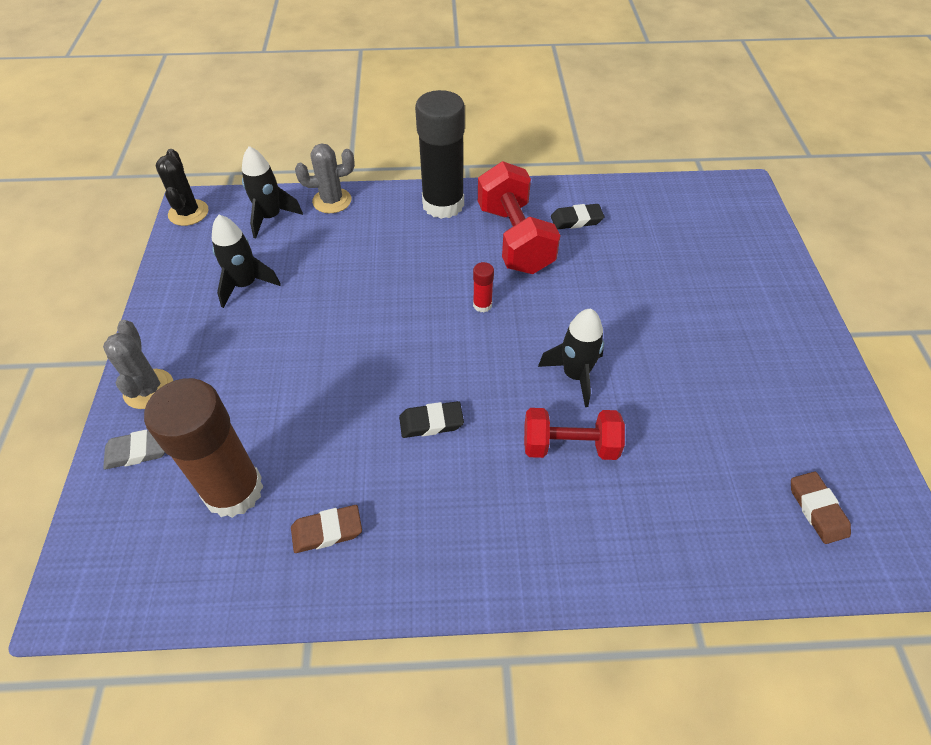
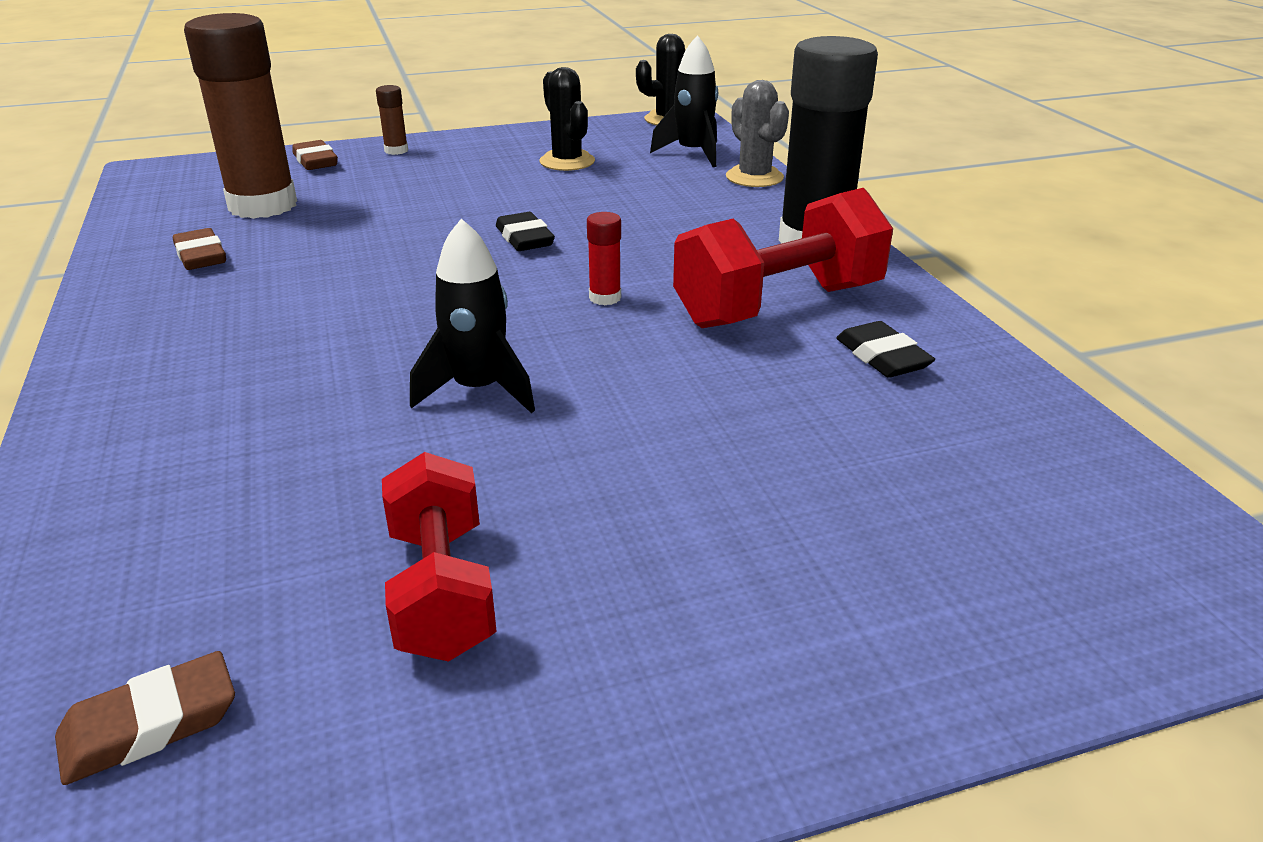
camera: 75 degrees right, 20 degrees down
(138, 451) = (315, 161): grey eraser -> brown eraser
(148, 389) = (396, 151): grey cactus -> brown glue stick
(246, 285) = (567, 161): black rocket -> black cactus
(431, 422) = (364, 290): black eraser -> black eraser (524, 238)
(569, 446) = (327, 398): red dumbbell -> red dumbbell (442, 591)

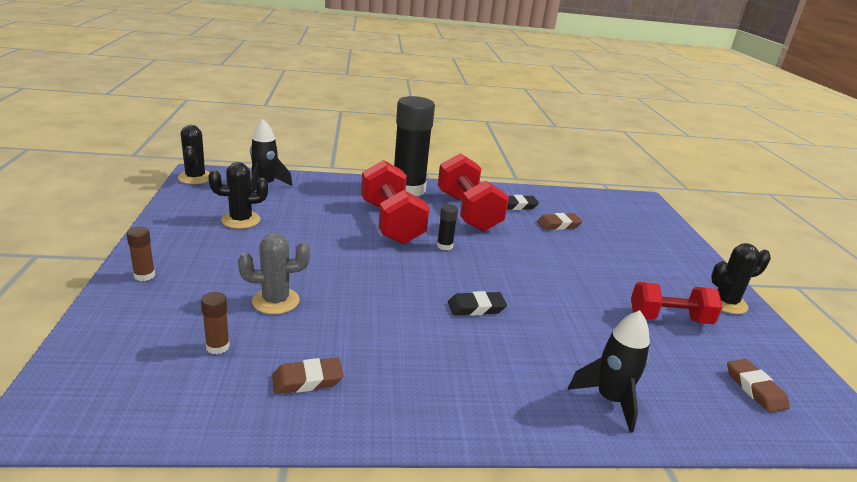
camera: 80 degrees left, 5 degrees down
(263, 205) = (218, 347): brown glue stick -> brown glue stick, size x0.40
(315, 161) = (127, 315): brown eraser -> brown eraser (558, 225)
(478, 390) = (528, 292): black rocket -> black rocket (610, 400)
(524, 238) = (358, 253): black eraser -> black eraser (476, 307)
(582, 734) = (726, 302): none -> black cactus
(605, 298) = (444, 246): red glue stick -> black glue stick
(655, 247) = (391, 223): none -> red dumbbell
(754, 177) = (317, 181): grey cactus -> grey cactus (275, 301)

